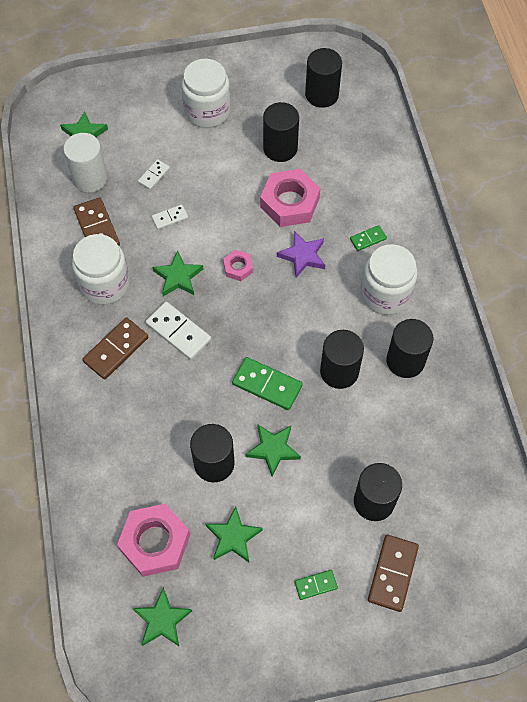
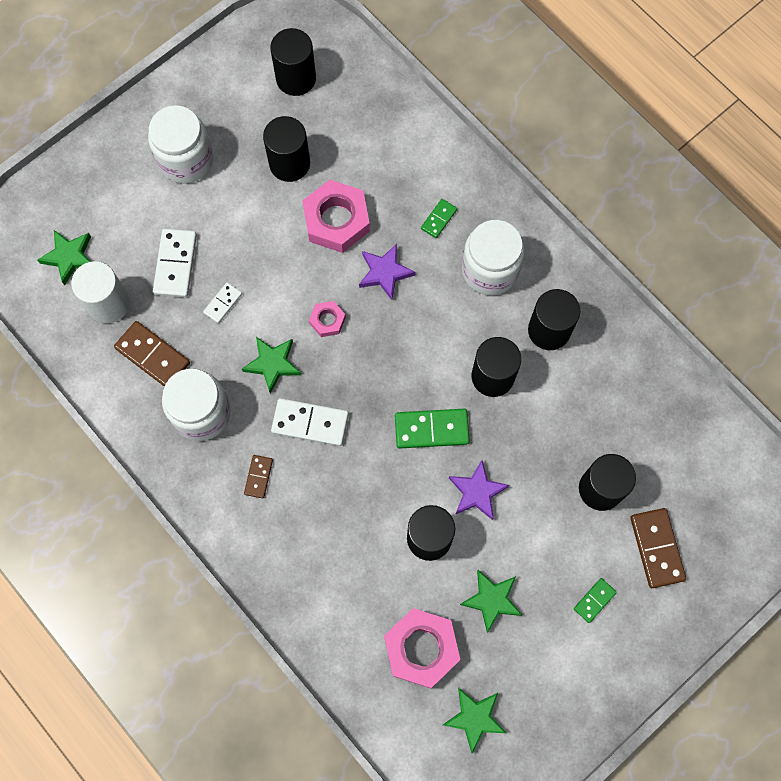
camera: 30 degrees left, 10 degrees up
(116, 349) = (258, 477): brown domino -> brown domino, size x0.56
(154, 175) = (175, 264): white domino -> white domino, size x1.78
(273, 449) = (477, 492): green star -> purple star

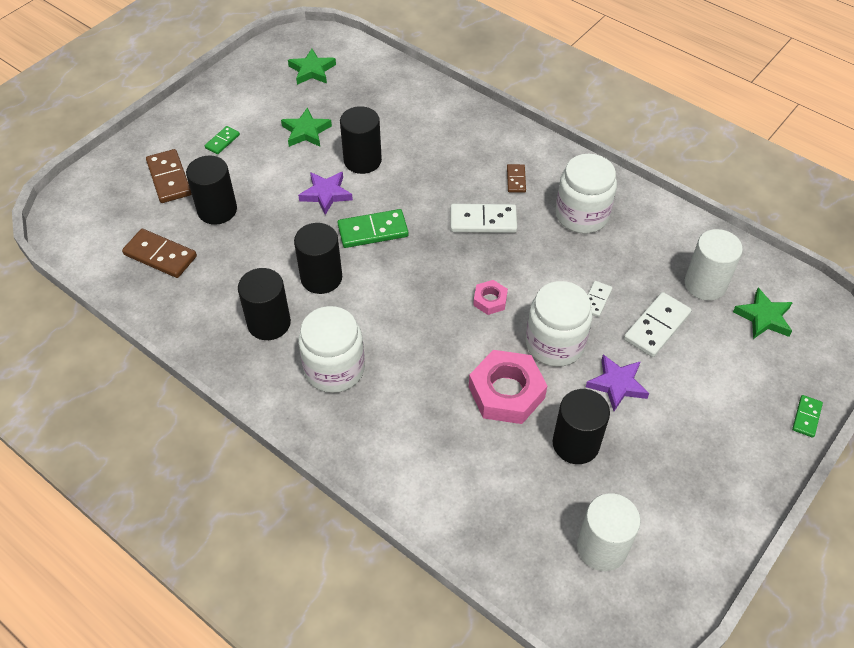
camera: 170 degrees right, 20 degrees down
(152, 356) = (644, 250): brown domino -> brown domino (160, 255)
(175, 264) = (657, 326): white domino -> white domino turned 45 degrees clockwise
(186, 159) = (691, 430): white jar -> white jar (555, 343)
(273, 364) = (531, 259): green star -> none
(296, 78) = (602, 547): black cylinder -> white cylinder
(385, 273) = (443, 350): purple star -> purple star (617, 384)
(421, 648) = (357, 99): pink nut -> none
(439, 219) = (396, 410): green domino -> green domino (806, 417)

